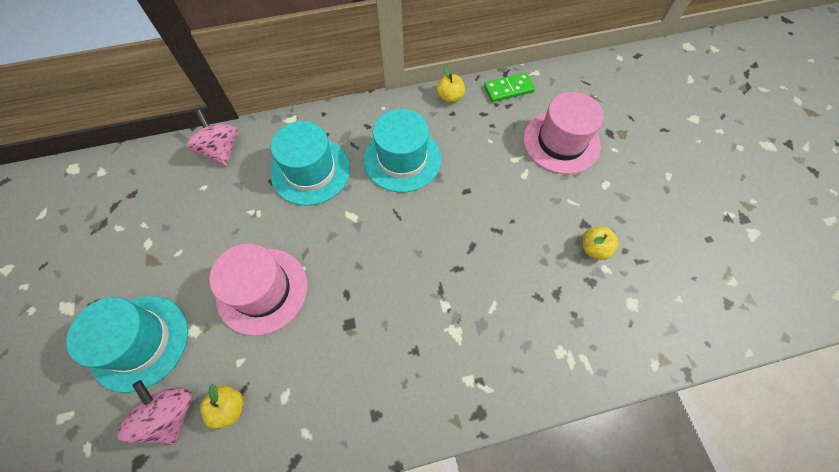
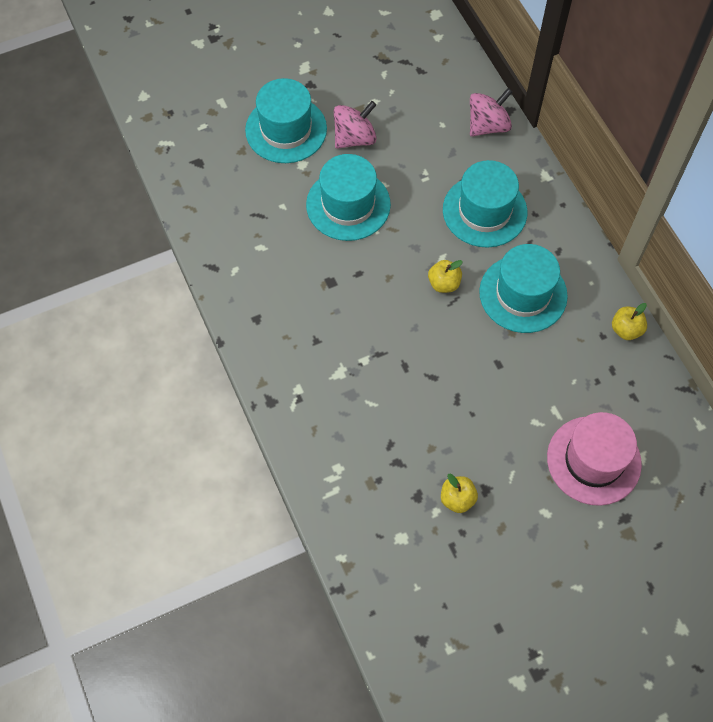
camera: 80 degrees right, 0 degrees up
(171, 414) = (234, 172): pink spinning top -> pink spinning top (354, 138)
(229, 407) = (245, 210): yellow apple -> yellow apple (444, 283)
(262, 290) = (348, 204): pink hat -> turquoise hat
(508, 89) = (660, 394): green domino -> none

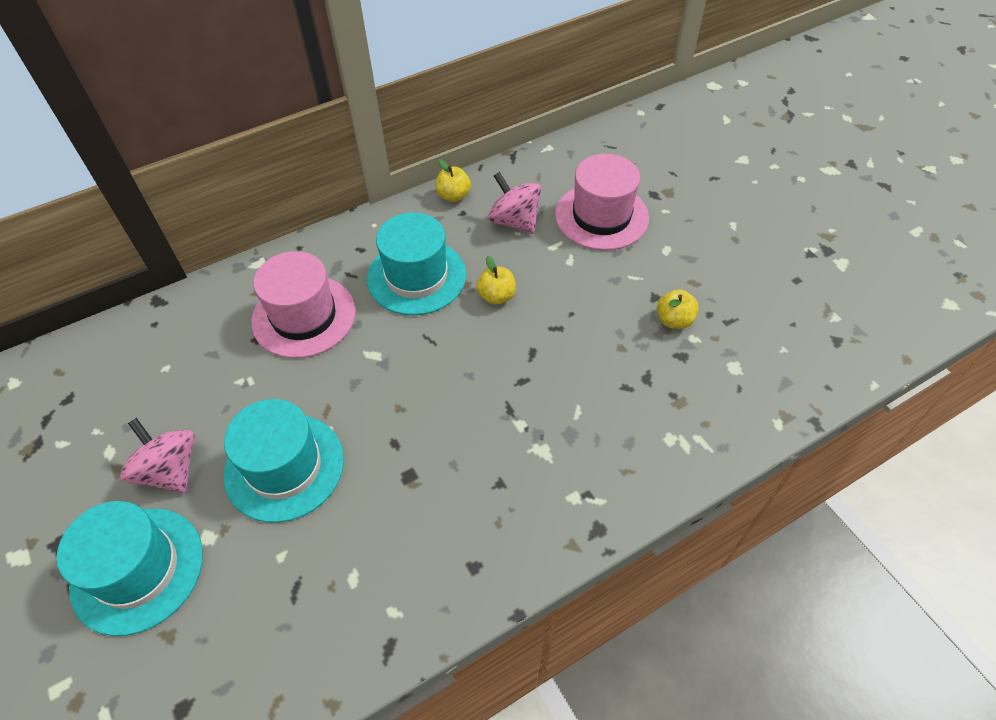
camera: 95 degrees left, 10 degrees down
(444, 283) = (406, 350): yellow apple -> yellow apple (496, 296)
(484, 211) = (304, 316): turquoise hat -> pink hat
(488, 125) = (176, 320): pink spinning top -> pink spinning top (514, 221)

